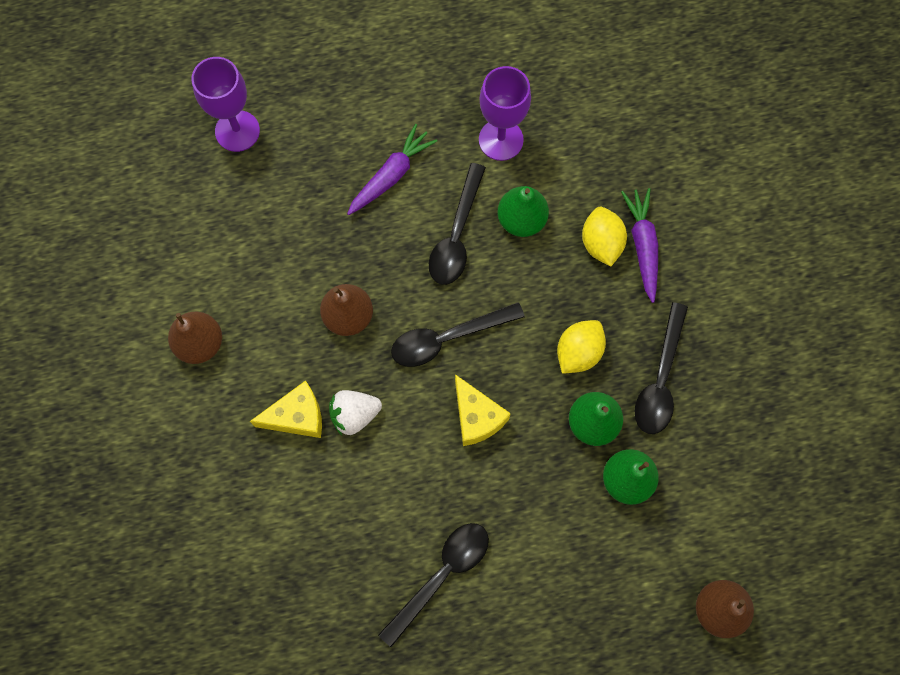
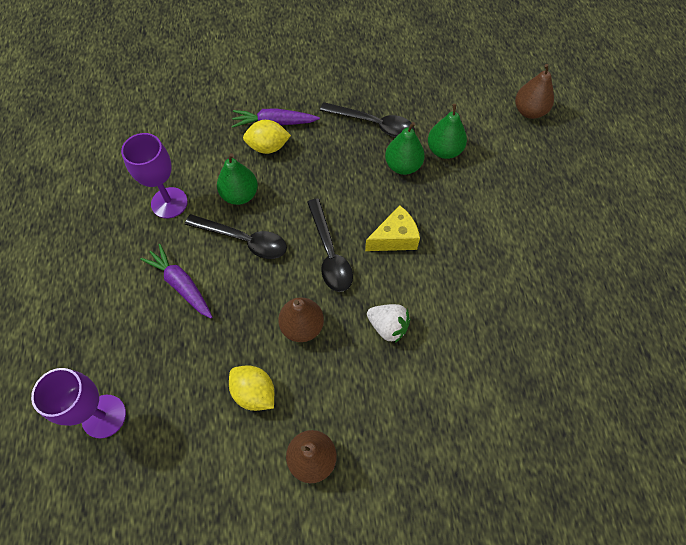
camera: 85 degrees left, 10 degrees down
(297, 417) = (387, 373): yellow cheese -> none
(354, 415) = (388, 327): white strawberry -> white strawberry turned 45 degrees counterclockwise
(441, 575) = (516, 272): black spoon -> none
(578, 352) = (349, 169): yellow lemon -> yellow lemon (254, 392)

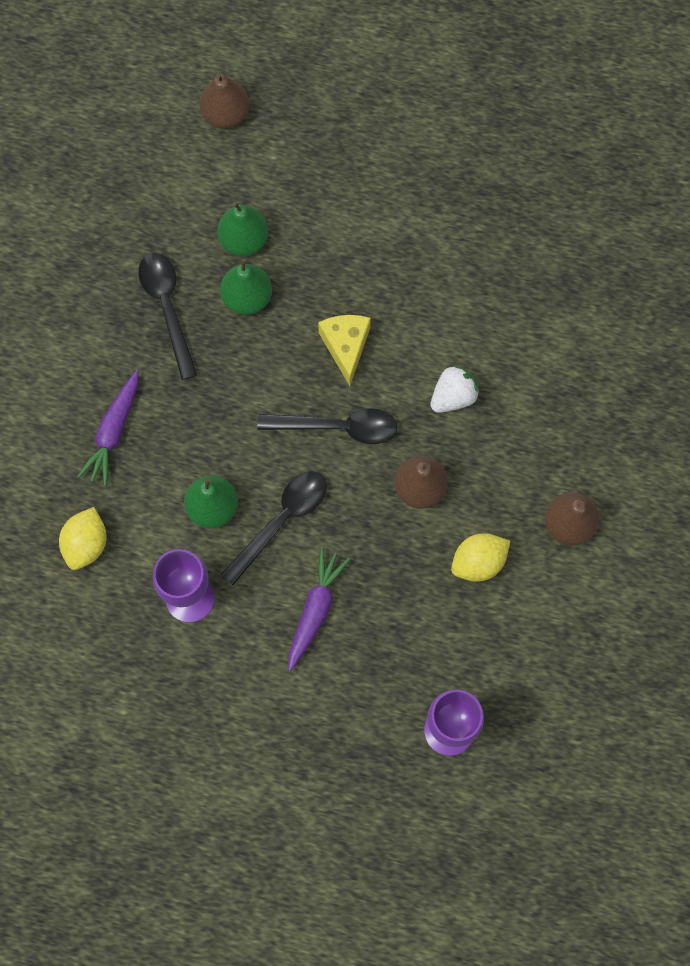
camera: 70 degrees left, 10 degrees up
(181, 284) = (315, 610): purple carrot -> purple carrot turned 135 degrees clockwise
(268, 147) = (150, 451): yellow lemon -> yellow lemon (86, 544)
(373, 124) = (167, 308): black spoon -> black spoon turned 60 degrees counterclockwise

